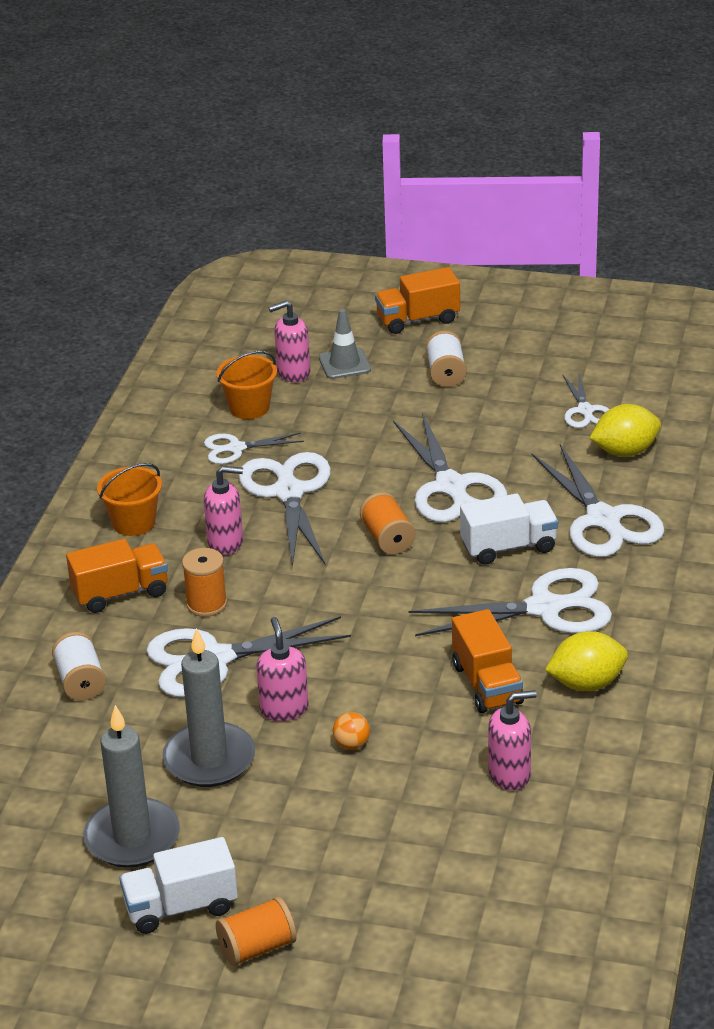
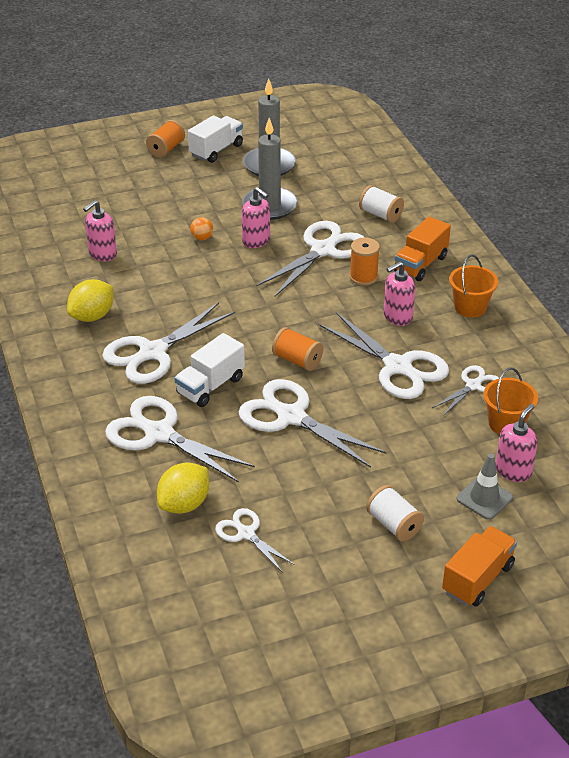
camera: 145 degrees right, 5 degrees up
(487, 684) = (153, 294): orange truck -> none

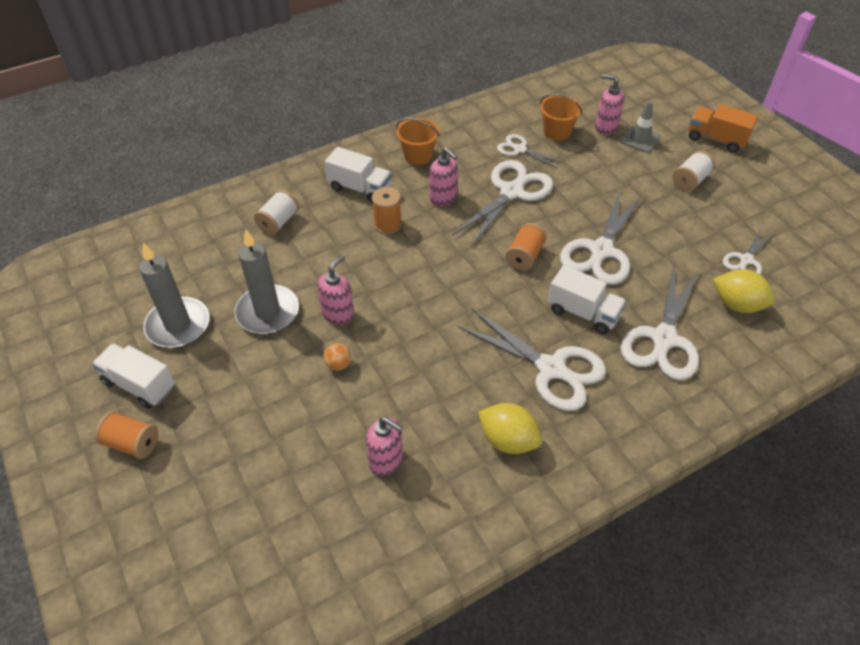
camera: 100 degrees left, 10 degrees up
(323, 250) = (348, 258): white scissors -> none
(420, 264) = (360, 188): orange truck -> white truck

